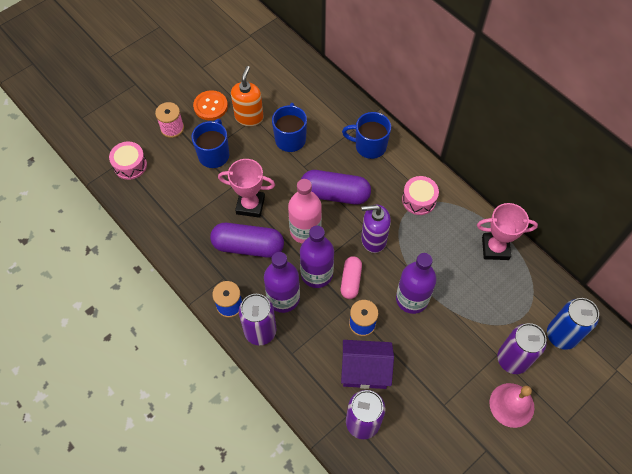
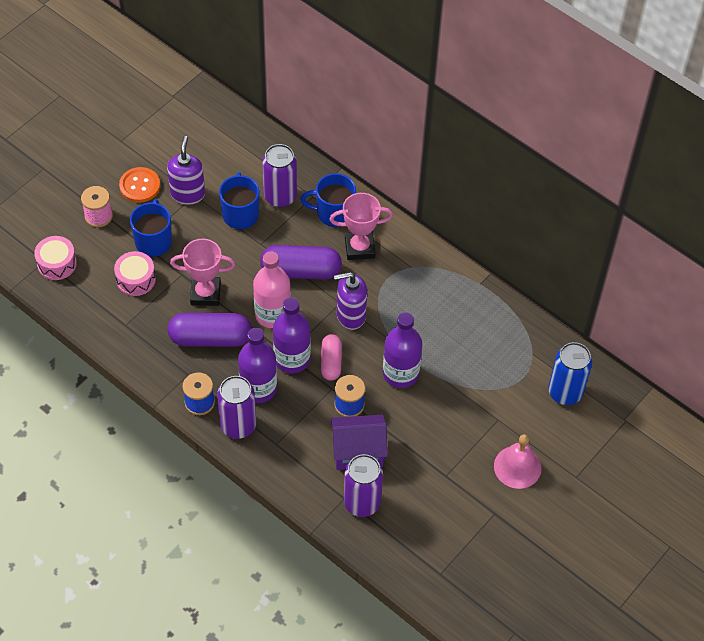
camera: 10 degrees left, 5 degrees down
(249, 117) = (187, 194): orange soap dispenser -> purple soap dispenser
(419, 200) = (397, 267): pink drum -> pink drum (136, 279)
(495, 248) = (487, 310): pink trophy -> pink trophy (359, 248)
(512, 359) = (515, 422): purple can -> purple can (280, 196)

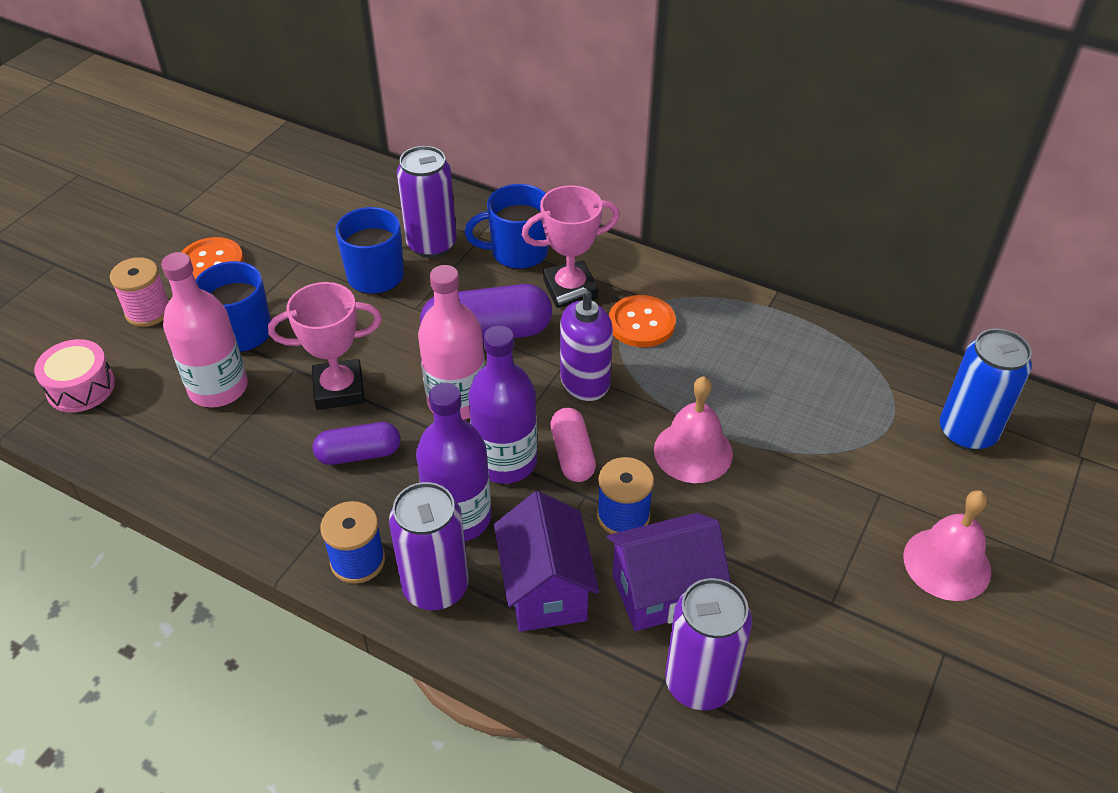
camera: 10 degrees left, 10 degrees down
(136, 279) = (218, 388): pink drum -> pink bottle
(187, 194) = (288, 262): purple soap dispenser -> none
(210, 338) = (359, 454): purple capsule -> purple capsule, size x0.60
(296, 438) = (545, 589): none -> purple house
(397, 281) = (641, 323): none -> orange button
(400, 373) = (693, 451): purple bottle -> pink bell

